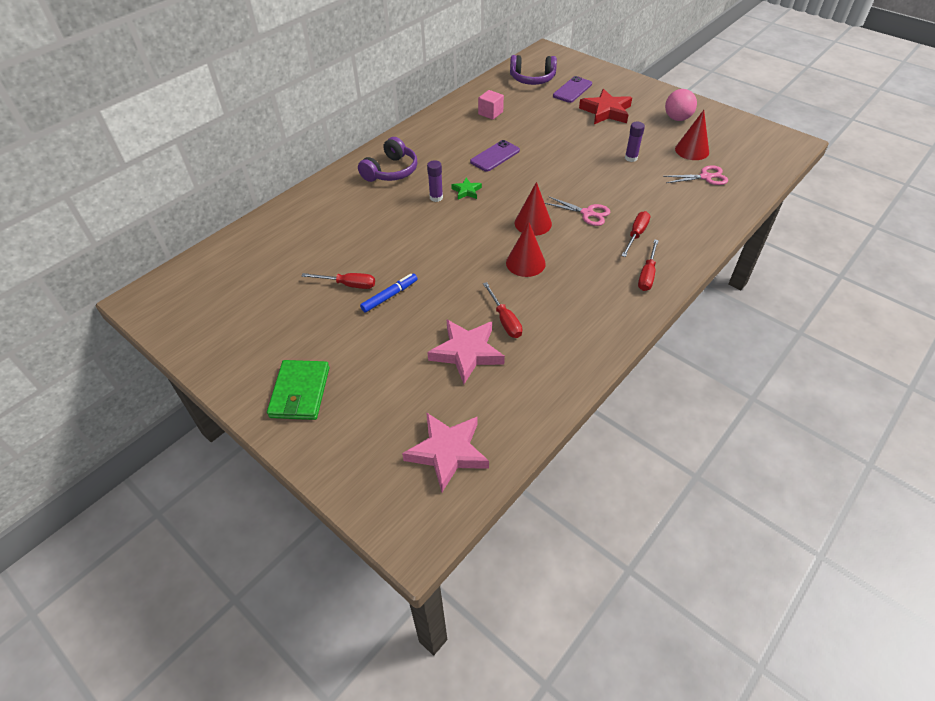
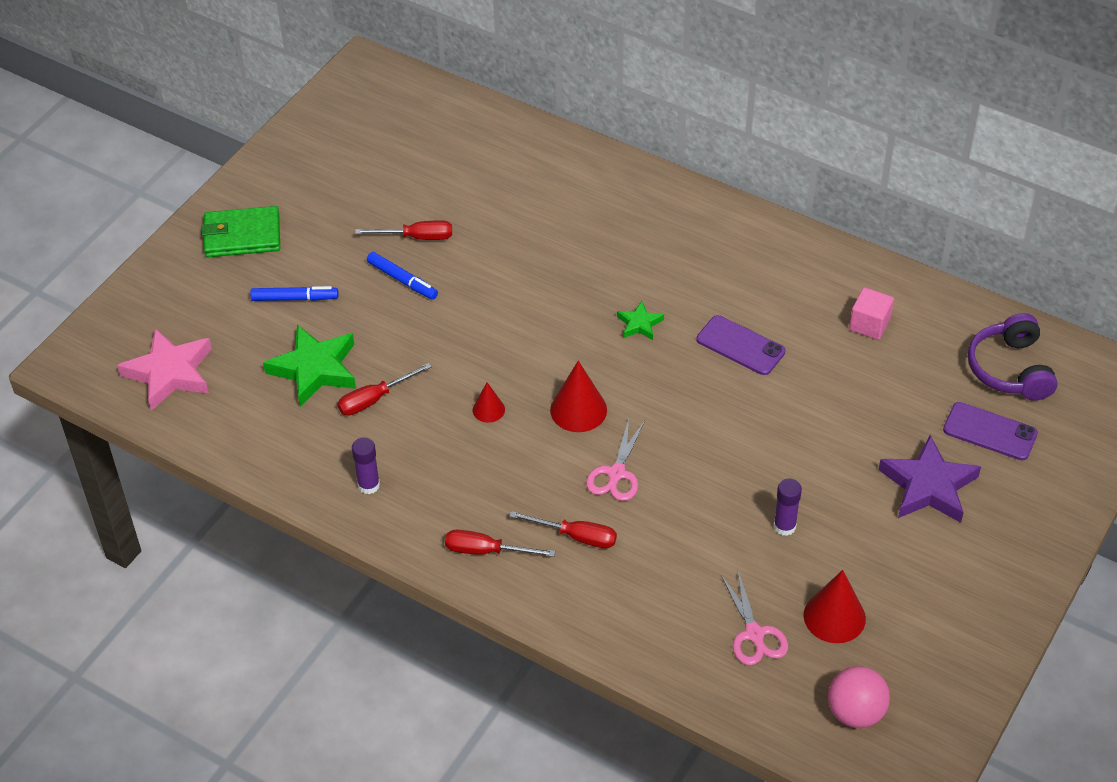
camera: 80 degrees right, 0 degrees up
(348, 285) = (417, 237): red screwdriver -> red screwdriver turned 90 degrees counterclockwise
(387, 360) = (295, 298): none -> blue marker
(391, 171) = (668, 231): purple headphones -> none
(436, 197) = (615, 292): purple glue stick -> purple glue stick (368, 485)
(467, 352) = (315, 369): pink star -> green star
(525, 263) = (488, 409): red cone -> red cone, size x0.57
(606, 111) = (928, 486): red star -> purple star
(677, 118) = (939, 596): pink ball -> pink ball (855, 712)

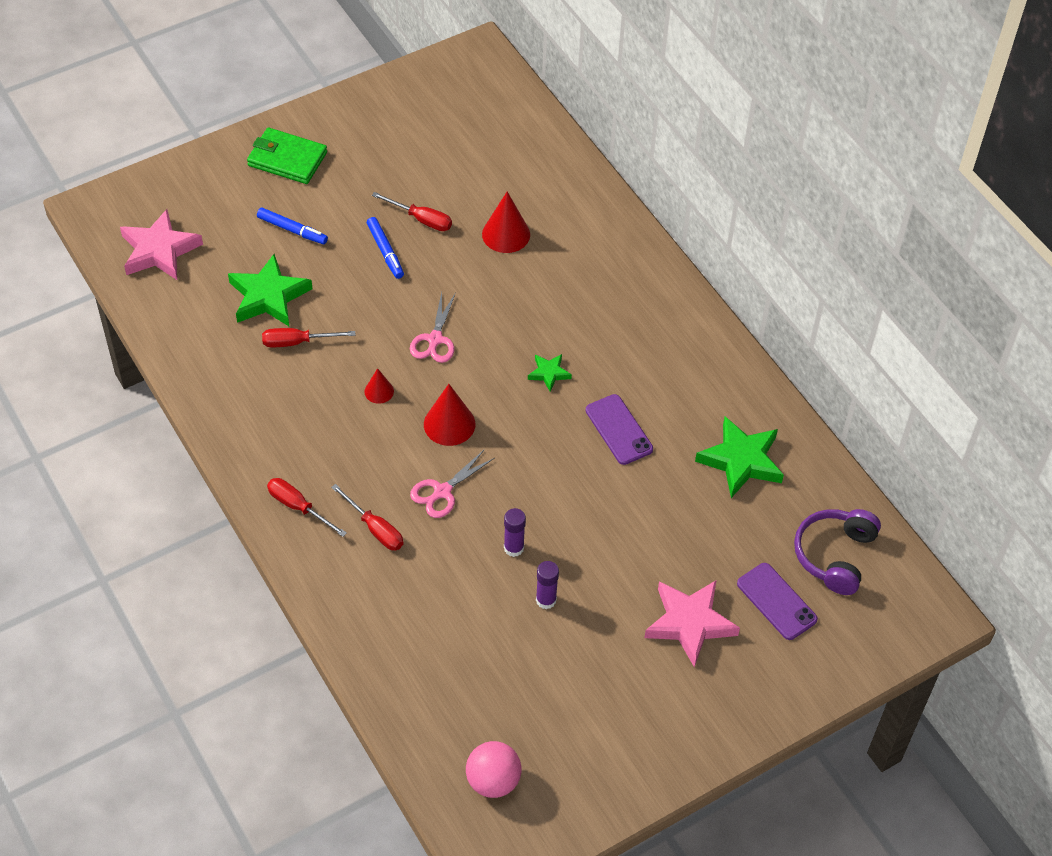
camera: 25 degrees right, 5 degrees up
(368, 485) = (246, 411): purple glue stick -> purple glue stick (513, 548)
(754, 634) = (458, 677): pink scissors -> pink scissors (434, 340)
(834, 616) = (532, 694): red cone -> red cone (506, 234)
(869, 324) = (741, 460): pink cube -> green star
(928, 486) = (690, 623): purple star -> pink star

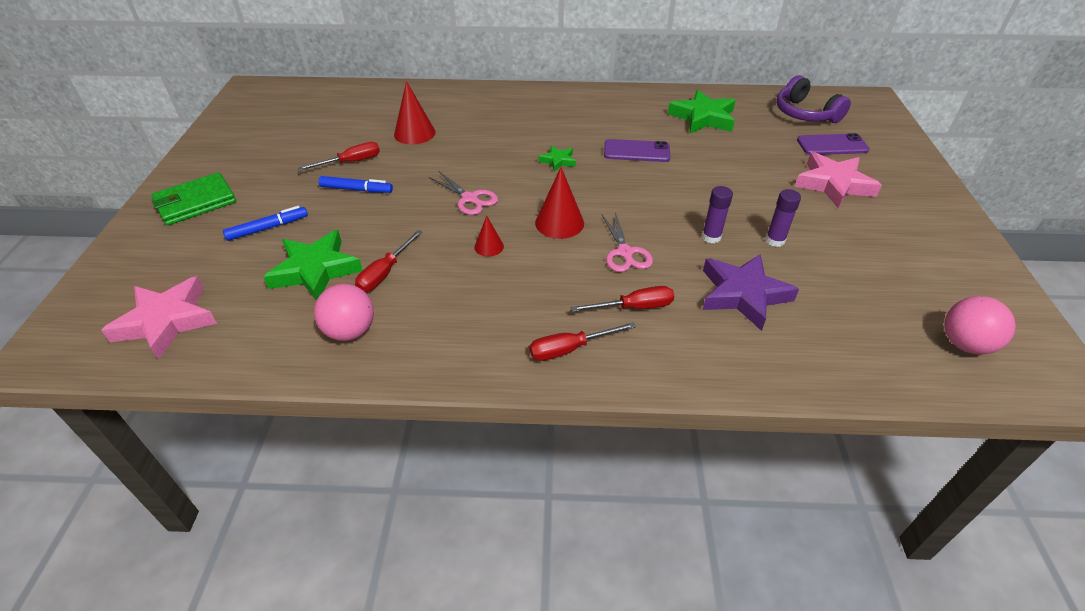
camera: 55 degrees left, 10 degrees down
(223, 362) = (350, 331): none -> pink ball
(446, 600) = (743, 294): none -> purple star

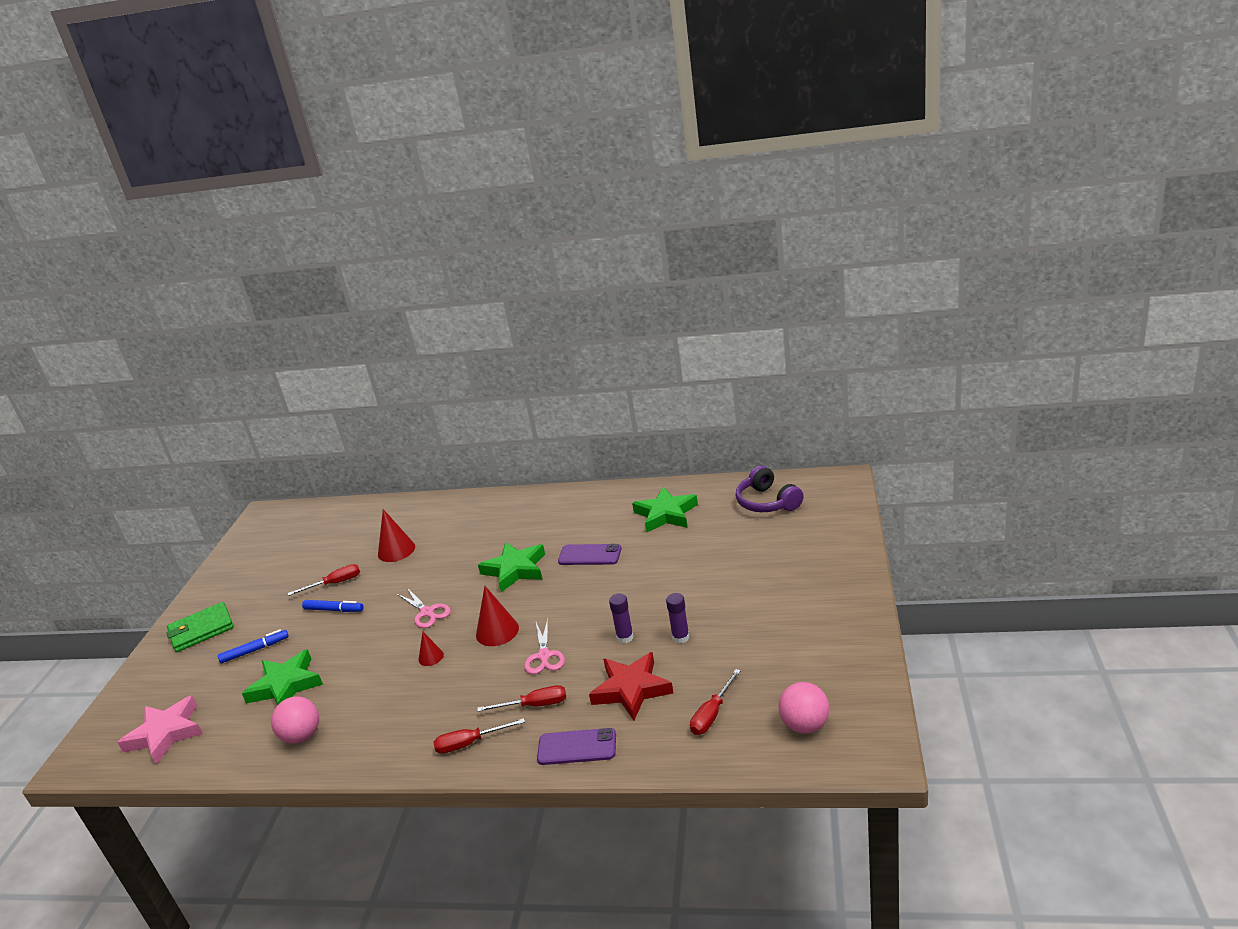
camera: 10 degrees right, 15 degrees down
(385, 273) = (340, 685): red screwdriver -> red screwdriver (712, 714)
(558, 161) = (515, 570): green star -> green star, size x1.97
(743, 294) = (631, 689): purple star -> red star
(832, 145) = (778, 536): purple phone -> purple phone (577, 747)
(833, 184) = (760, 577): pink star -> none

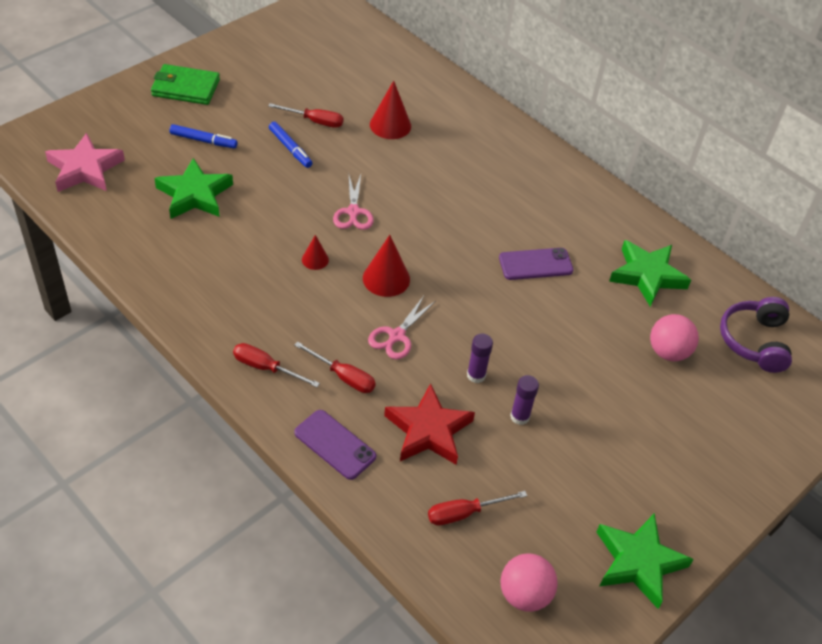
camera: 30 degrees right, 20 degrees up
(302, 736) = (165, 253): pink ball -> pink ball (668, 352)
(515, 570) = (461, 227): green star -> green star (638, 562)
(590, 555) = (535, 264): purple phone -> purple phone turned 60 degrees counterclockwise

